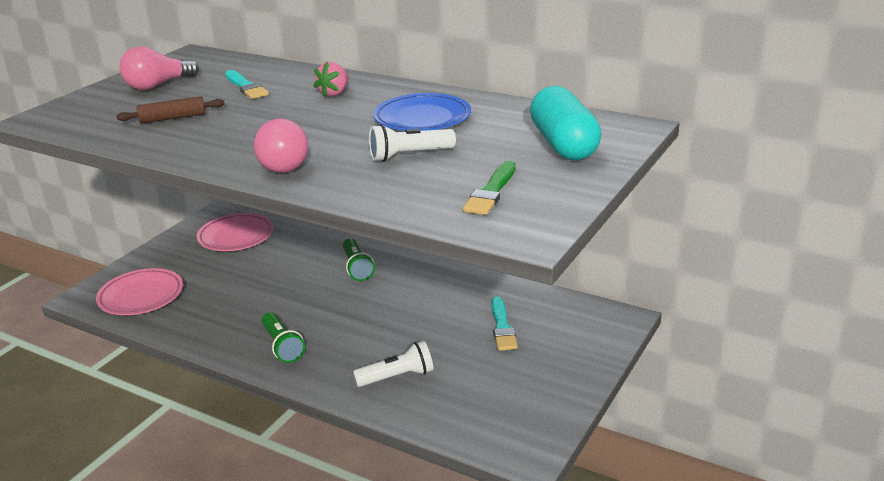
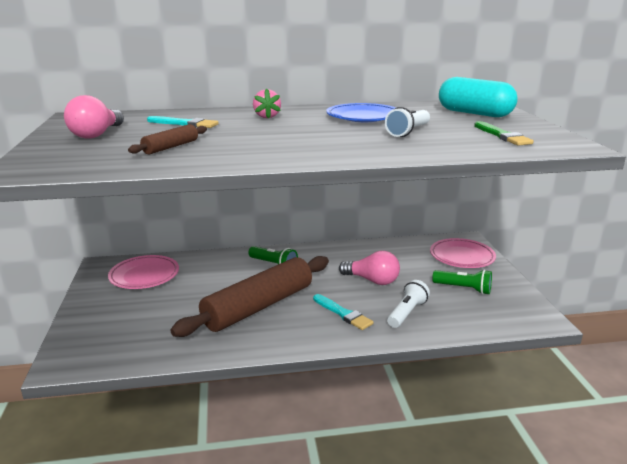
camera: 40 degrees left, 5 degrees down
(141, 296) = (123, 342): pink plate -> pink plate (462, 257)
(278, 308) = (258, 306): none -> brown rolling pin
(280, 164) = (338, 151): pink light bulb -> pink light bulb (372, 280)
(282, 346) = (302, 327): green flashlight -> green flashlight (464, 289)
(502, 327) = (417, 265): turquoise brush -> turquoise brush (343, 314)

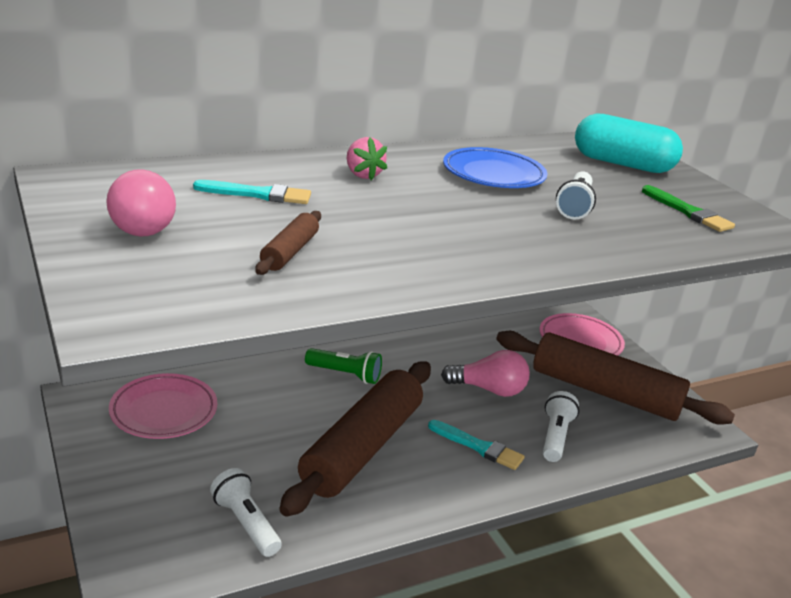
camera: 20 degrees left, 5 degrees up
(154, 341) = (246, 523): none -> white flashlight
(464, 289) = (604, 392): green flashlight -> brown rolling pin

